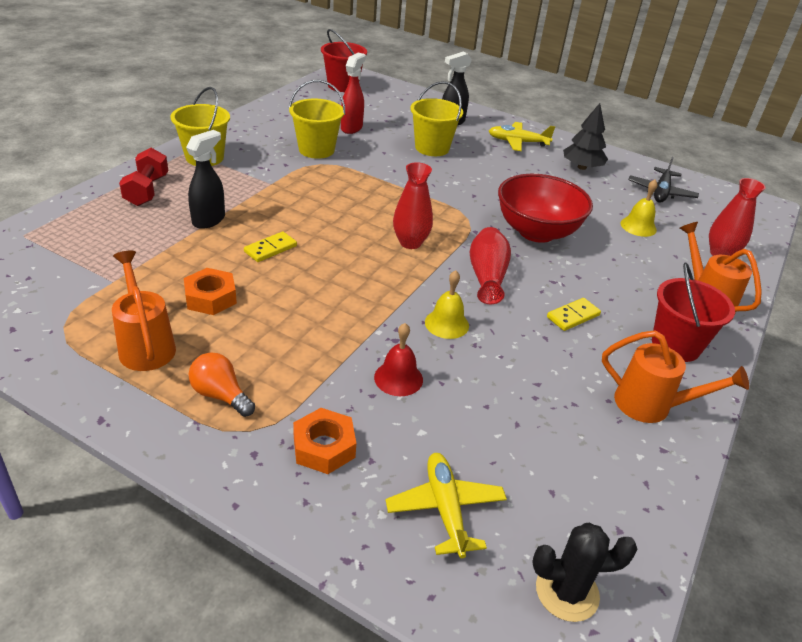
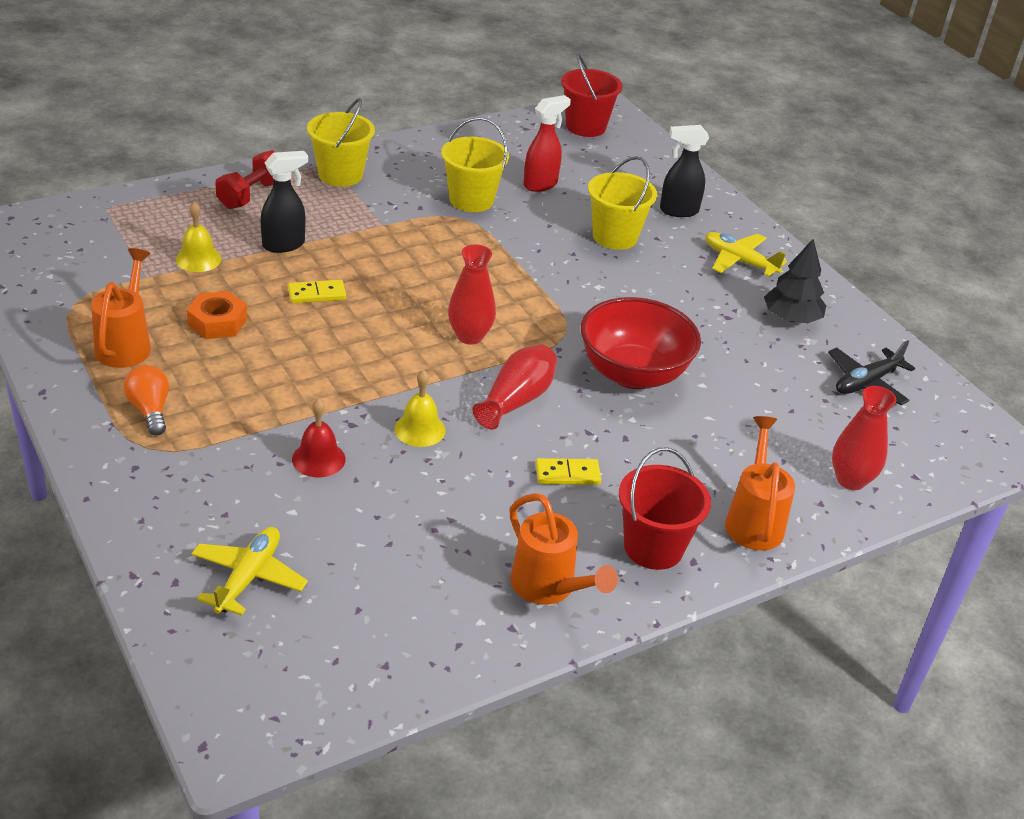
camera: 30 degrees right, 0 degrees up
(324, 447) = (195, 486): orange nut -> none
(567, 592) = (284, 682): black cactus -> none
(638, 226) = (777, 411): yellow bell -> yellow bell (198, 259)

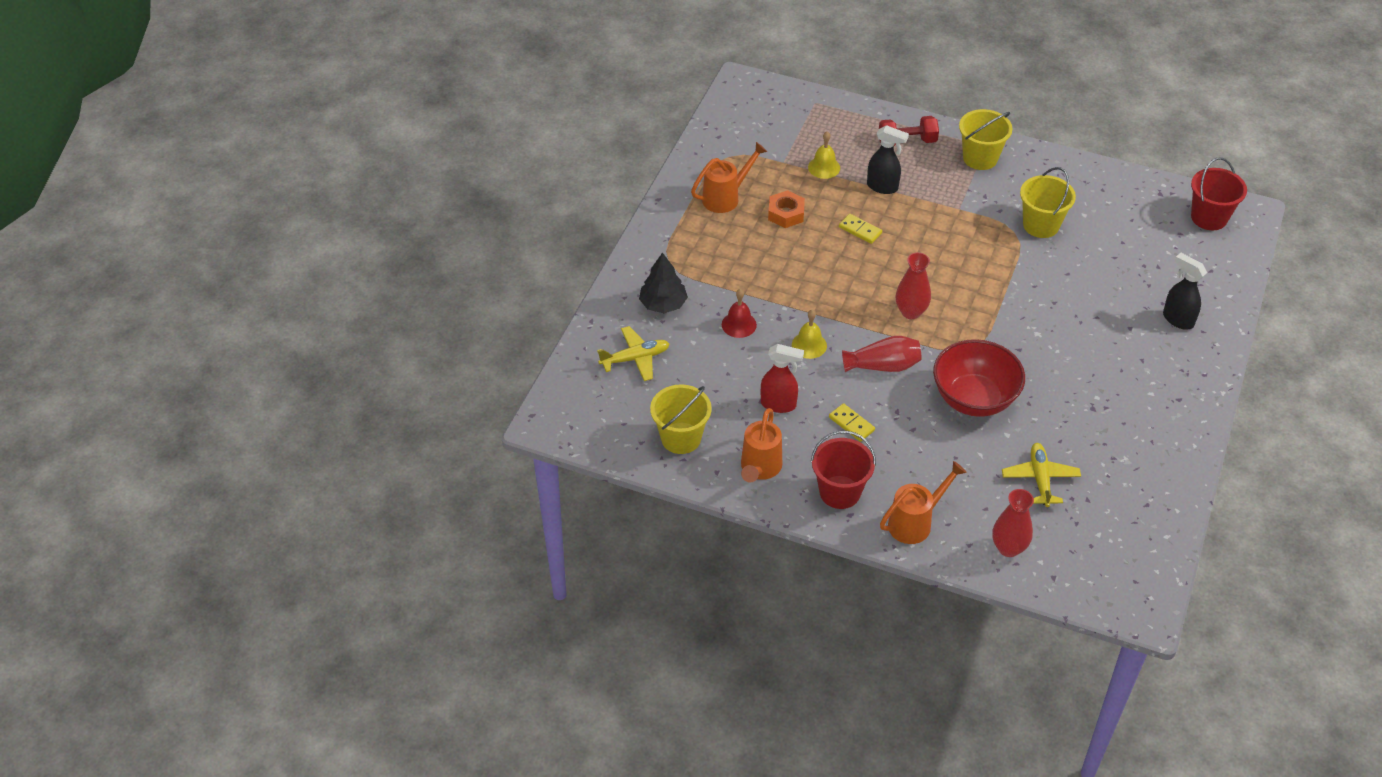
camera: 55 degrees right, 10 degrees up
(150, 410) = (694, 243): orange light bulb -> none
(541, 184) = (1106, 242): red spray bottle -> red spray bottle (779, 404)
(615, 237) = (1101, 309): yellow bucket -> yellow bucket (681, 438)
(739, 261) = (1164, 380): yellow plane -> yellow plane (1040, 479)
(791, 318) = (1136, 438): black tree -> black tree (663, 304)
(866, 383) = (1118, 509): black plane -> none

